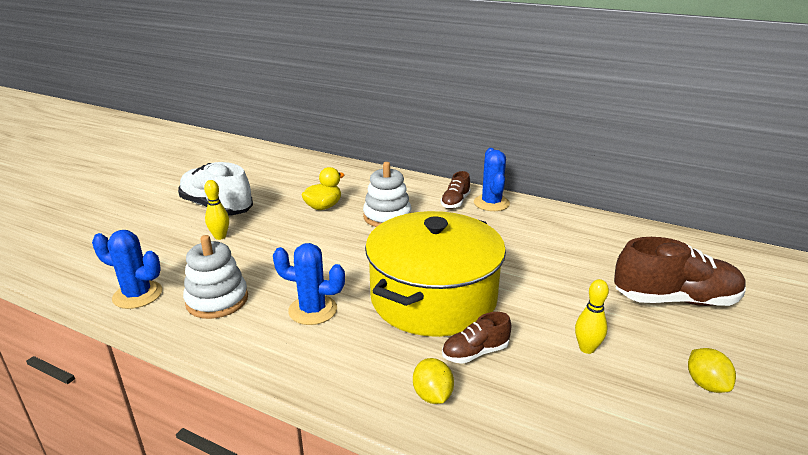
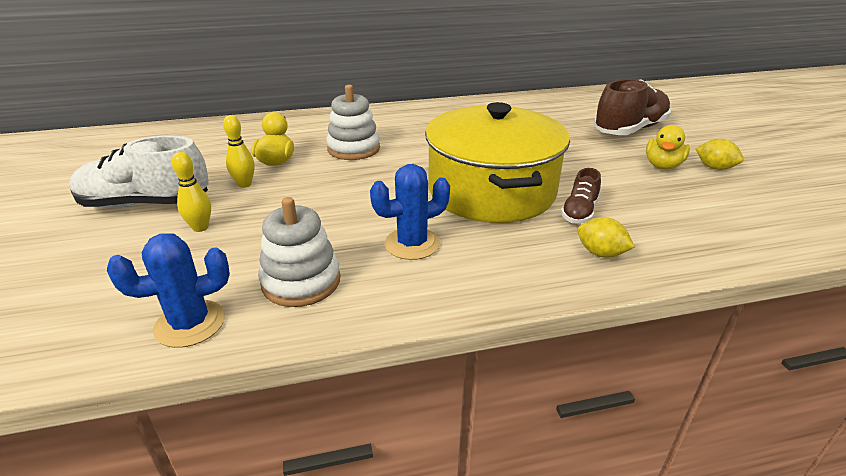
camera: 40 degrees left, 5 degrees up
(455, 202) = (394, 119): brown shoe -> none
(491, 203) = (423, 111): blue cactus -> none
(587, 348) = (633, 177): yellow bowling pin -> yellow bowling pin (244, 184)
(643, 352) = (662, 166): none -> yellow duck

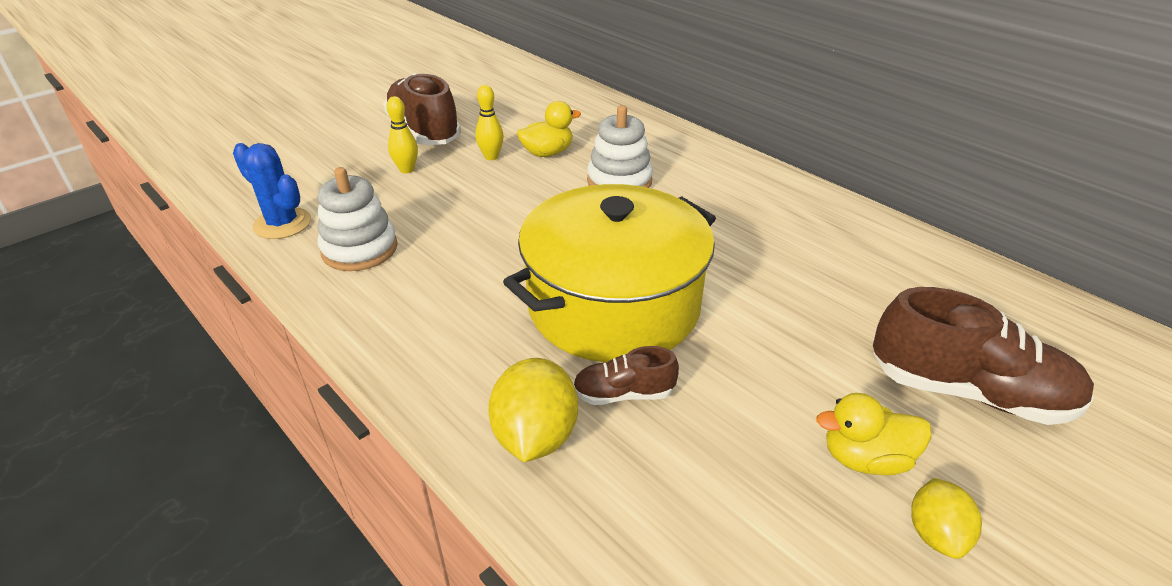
camera: 60 degrees right, 5 degrees up
(145, 204) = (424, 131): white shoe -> brown shoe
(412, 244) = (457, 287): blue cactus -> none
(600, 253) = (535, 436): yellow lemon -> yellow lemon, size x1.60

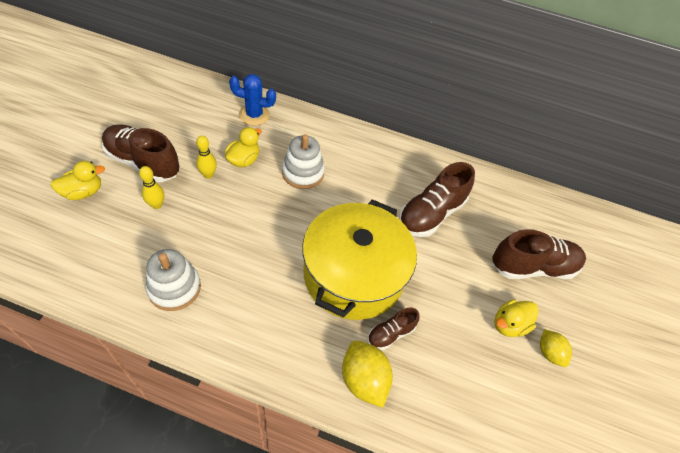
camera: 35 degrees left, 15 degrees up
(282, 224) = (101, 285): blue cactus -> blue cactus (254, 115)
(338, 142) = (83, 192): none -> yellow duck
(798, 270) = (431, 214): none -> brown shoe

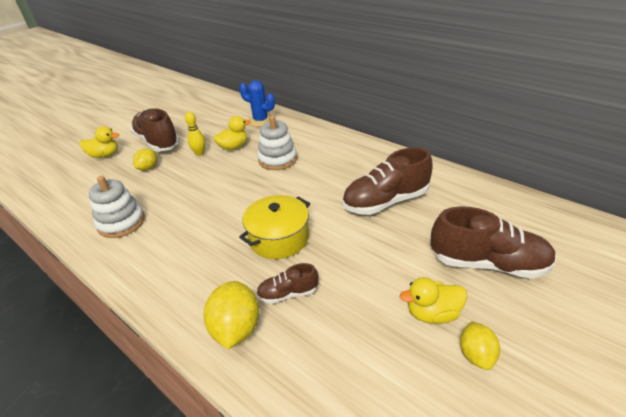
camera: 30 degrees right, 15 degrees down
(156, 205) = (148, 168): yellow bowling pin -> yellow lemon
(353, 275) = (279, 238): yellow pot -> yellow pot, size x0.59

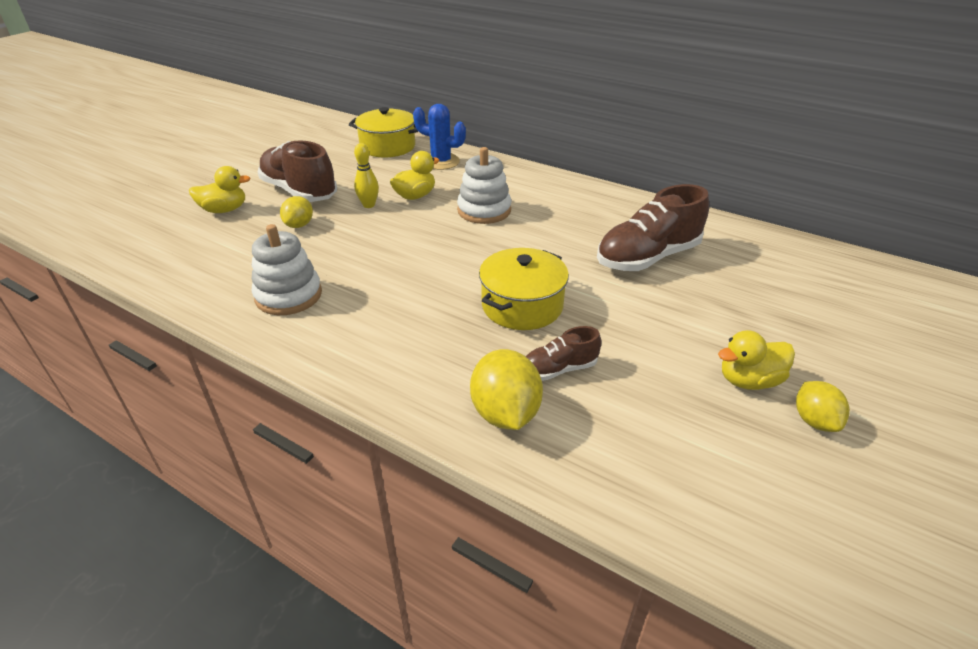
camera: 10 degrees left, 0 degrees up
(228, 108) = (387, 146): none -> yellow pot
(487, 263) = (797, 322): brown shoe -> none

